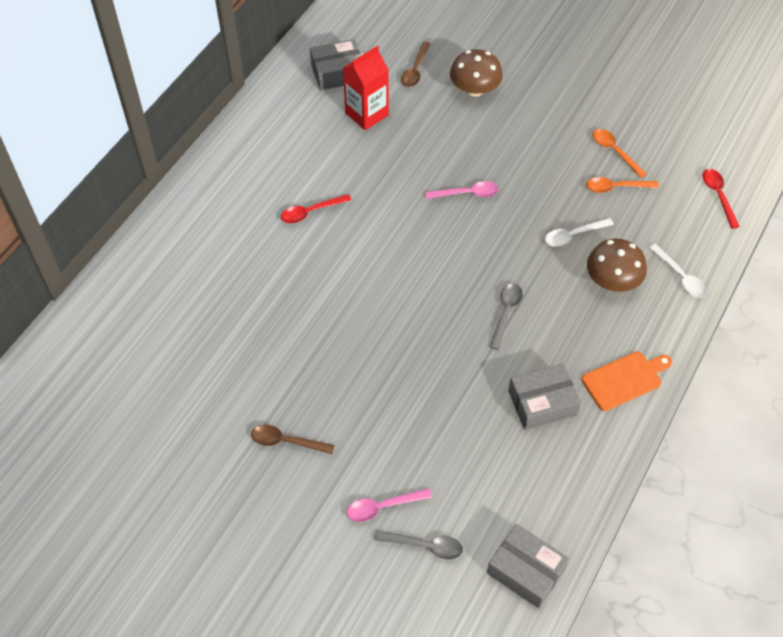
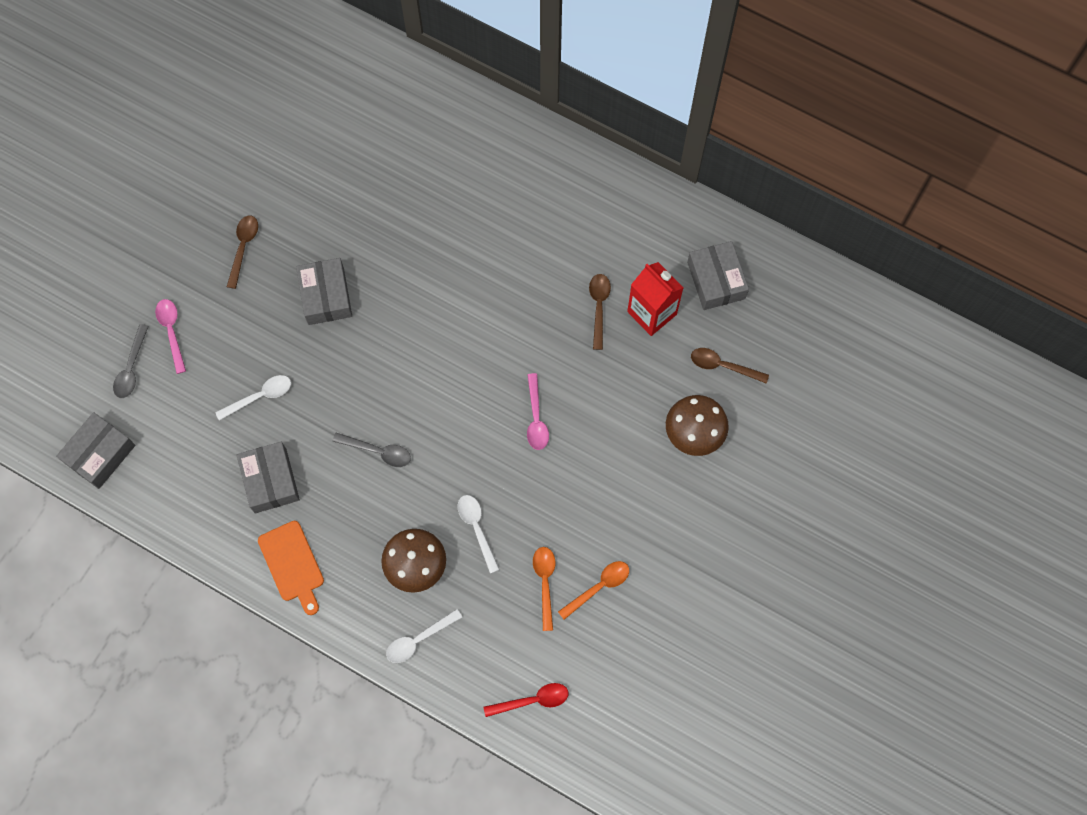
camera: 90 degrees right, 15 degrees up
(310, 212) = (511, 258): red spoon -> none
(344, 362) = (326, 296): none -> grey box
(360, 149) = (599, 307): none -> brown spoon
(454, 416) = (260, 396): none -> white spoon

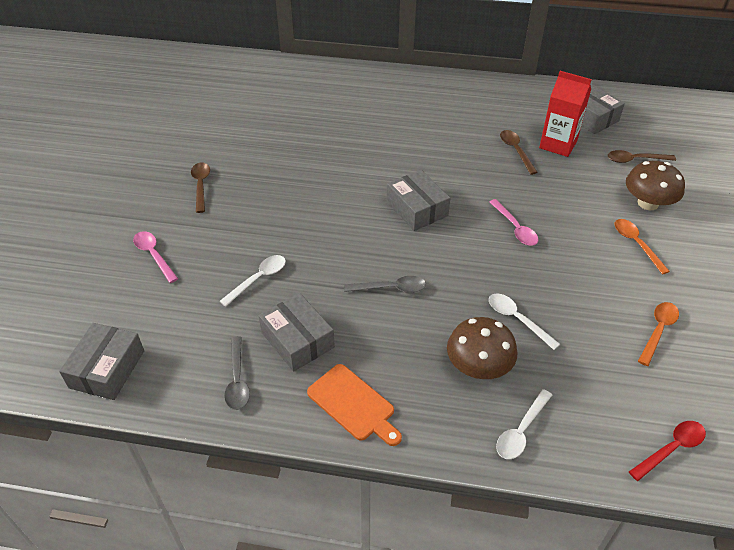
camera: 20 degrees left, 25 degrees down
(131, 368) = (121, 291): grey spoon -> grey spoon (237, 380)
(326, 296) = (288, 197): grey box -> grey box (417, 208)
(545, 582) = (608, 342): orange spoon -> orange spoon (636, 244)

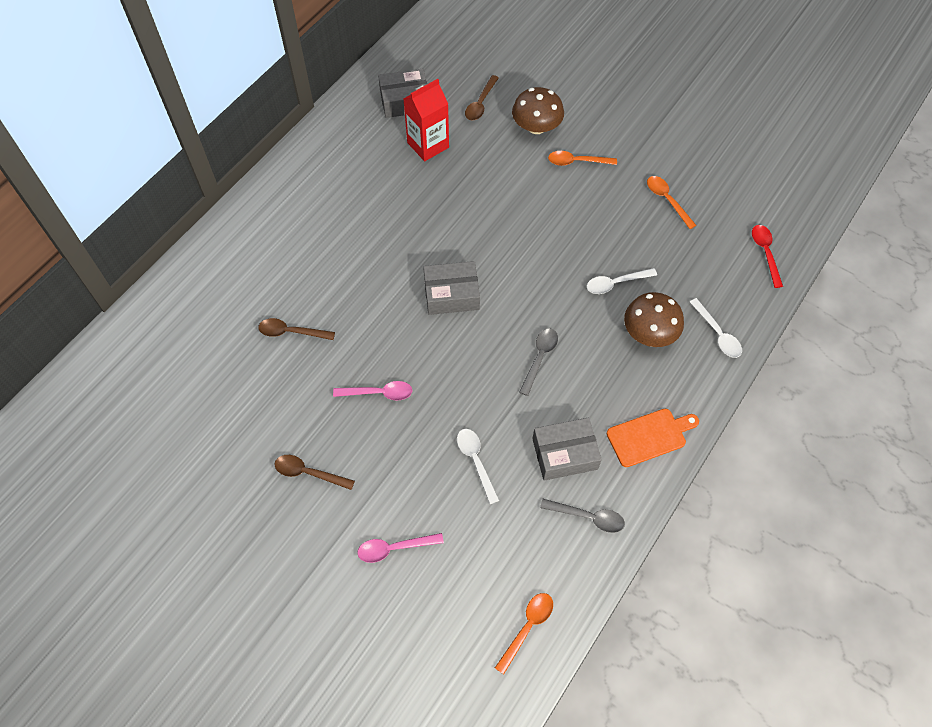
camera: 65 degrees left, 15 degrees up
(107, 369) = (527, 627): grey box -> orange spoon
(515, 150) = (417, 180): brown spoon -> brown spoon (291, 332)
(515, 228) = (516, 233): pink spoon -> pink spoon (379, 393)

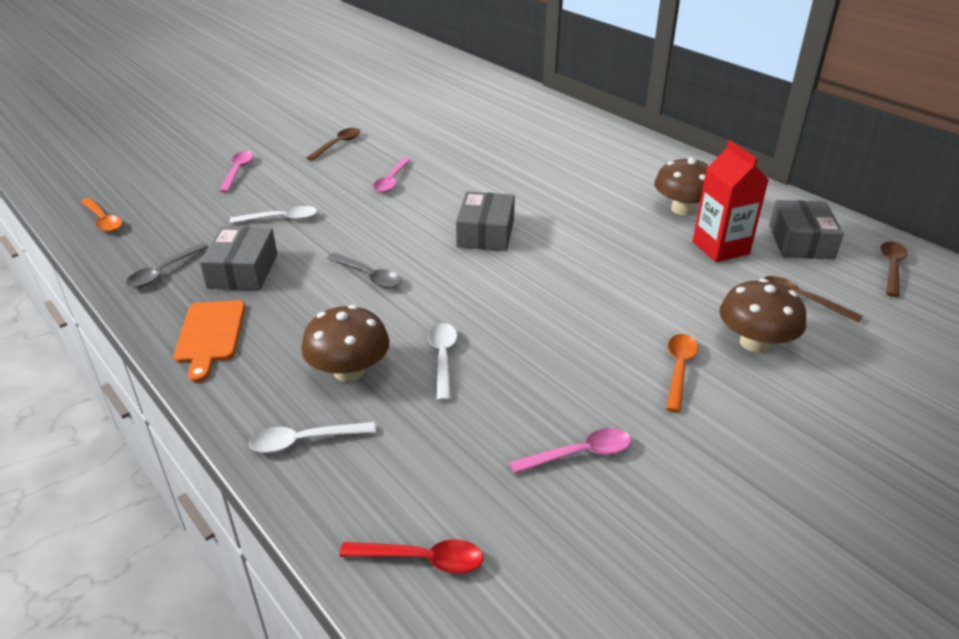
camera: 105 degrees right, 25 degrees down
(291, 332) = (483, 149): brown spoon -> brown spoon (891, 267)
(374, 169) = (683, 209): none -> brown mushroom
(667, 200) = (580, 454): orange spoon -> pink spoon

